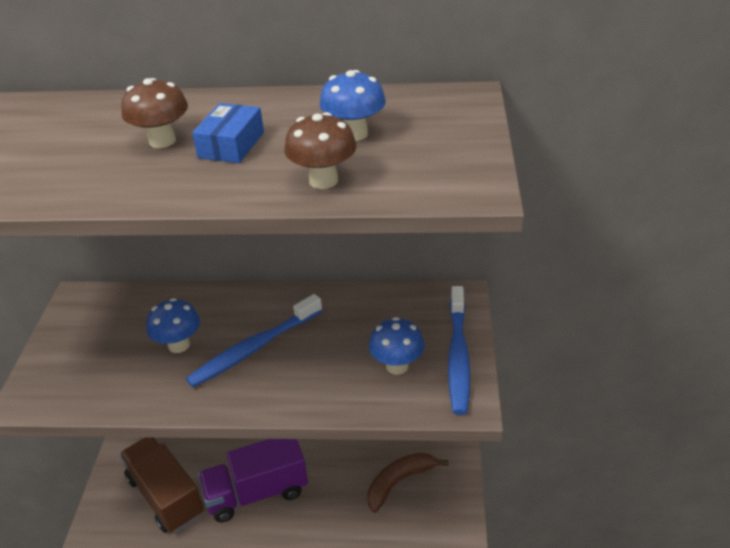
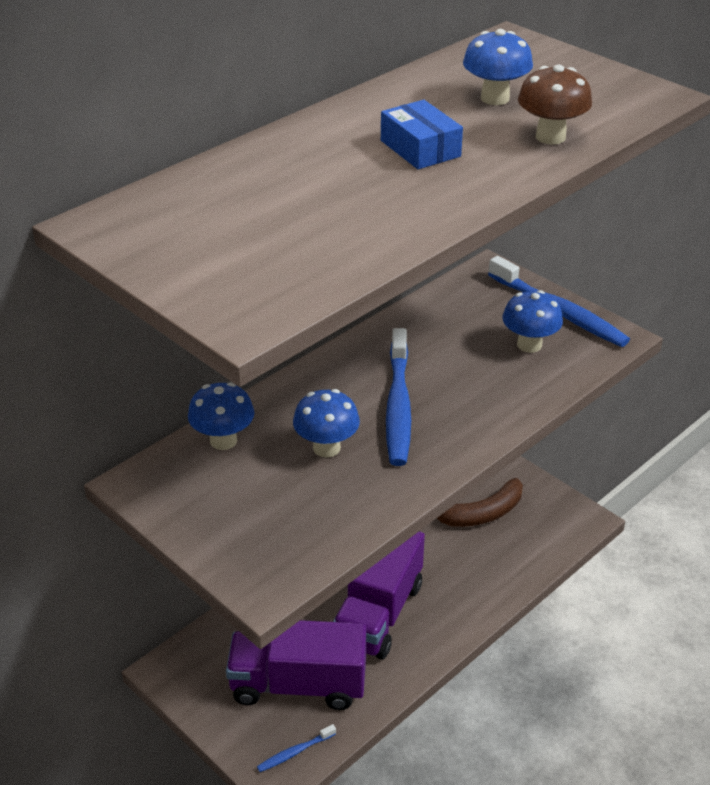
camera: 50 degrees left, 0 degrees up
(113, 532) = (295, 752): none -> blue toothbrush
(145, 302) = (223, 440): none -> blue mushroom
(162, 141) = (353, 173): brown mushroom -> none
(166, 496) = (298, 684): brown truck -> purple truck
(399, 482) = (481, 514): brown banana -> brown banana turned 120 degrees counterclockwise

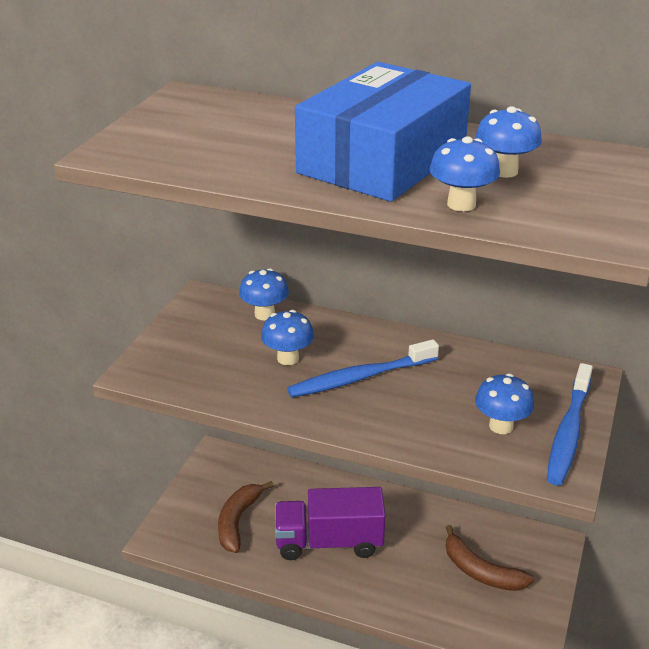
camera: 65 degrees right, 5 degrees down
(295, 752) = (179, 540): blue toothbrush -> none
(298, 684) = (238, 521): purple truck -> brown banana
(420, 148) = (382, 160): blue box -> blue box, size x2.47
(550, 137) = (461, 204): brown mushroom -> blue mushroom

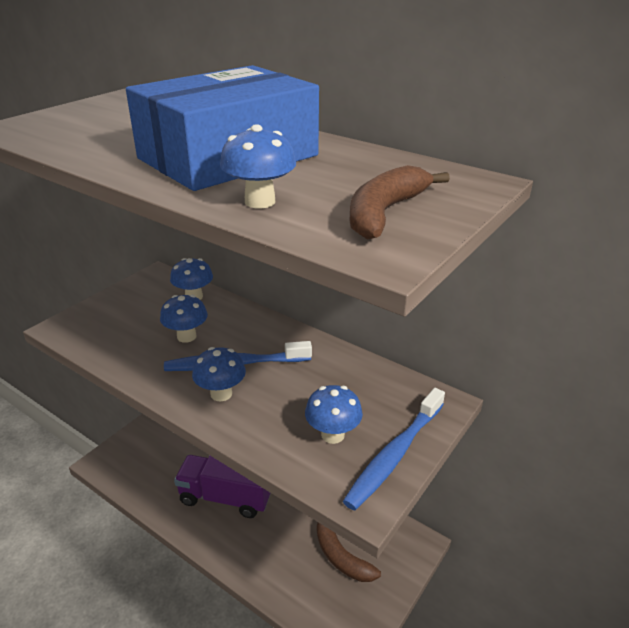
camera: 15 degrees right, 0 degrees up
(238, 521) = (165, 462): brown banana -> brown banana (384, 213)
(504, 171) = (335, 178): blue mushroom -> blue mushroom (221, 394)

